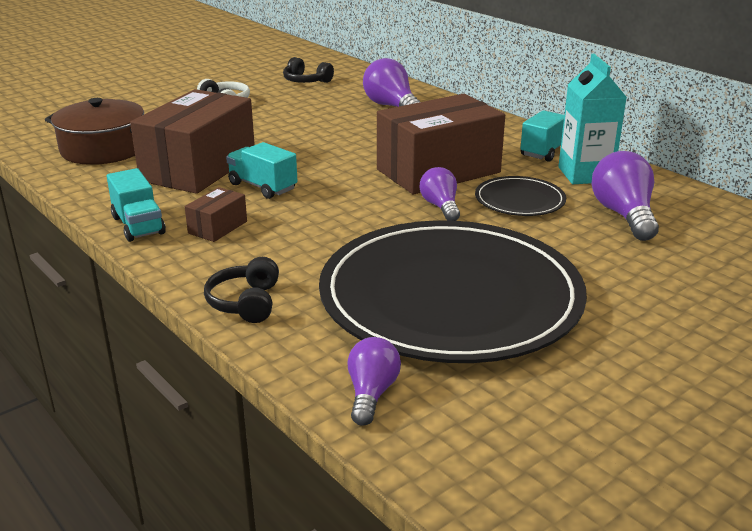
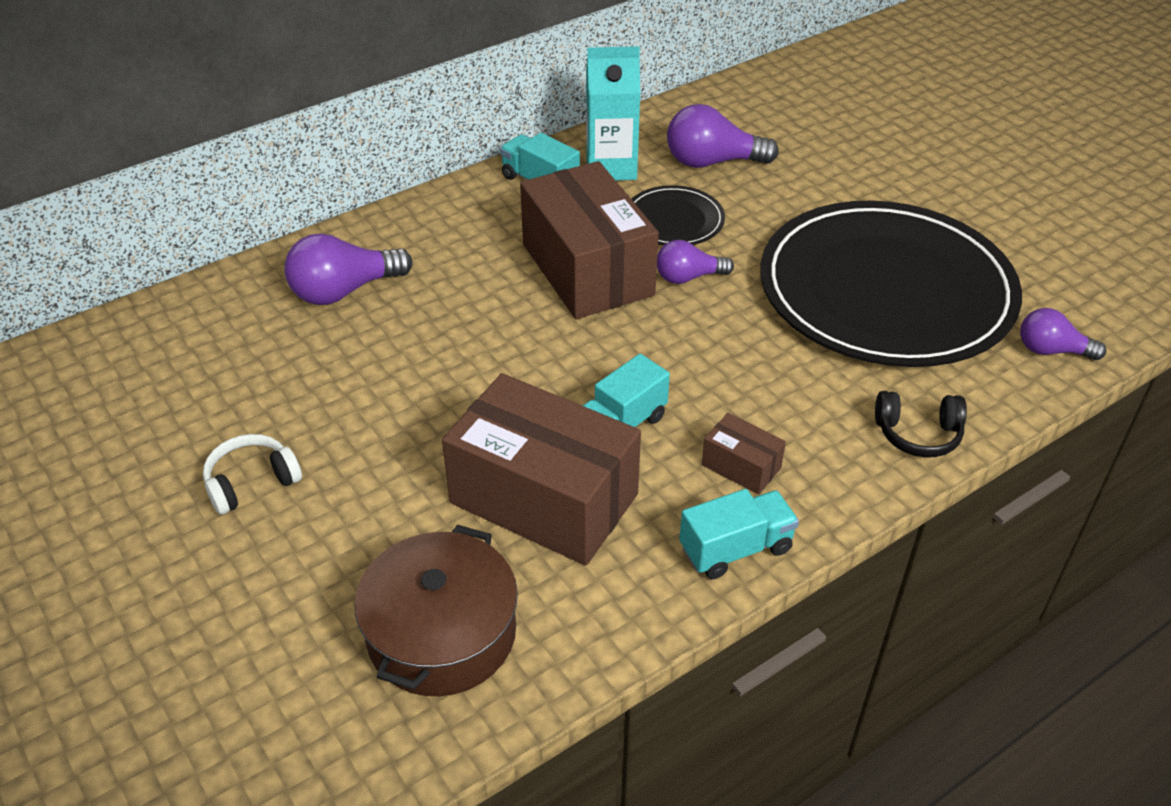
camera: 85 degrees left, 15 degrees up
(306, 81) = (178, 379): black headphones -> none

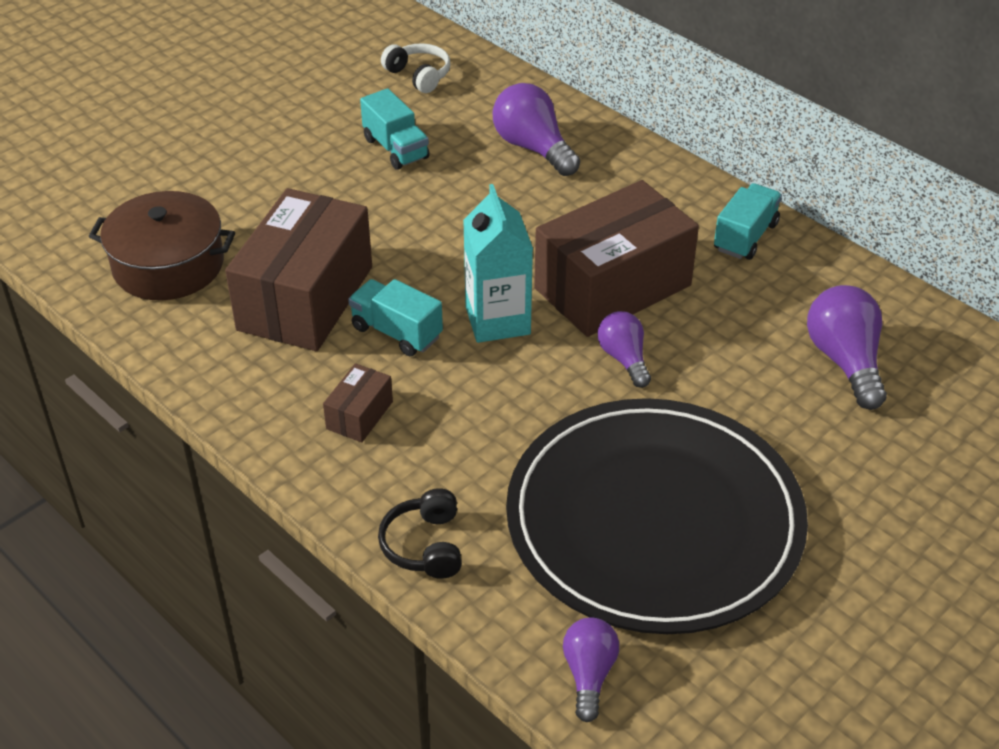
camera: 80 degrees right, 0 degrees up
(251, 482) = (303, 149): white headphones -> white headphones (418, 75)
(611, 167) = (796, 283): turquoise carton -> turquoise carton (497, 320)
(674, 220) = (719, 340): black plate -> none
(735, 549) = (261, 417): turquoise truck -> turquoise truck (396, 149)

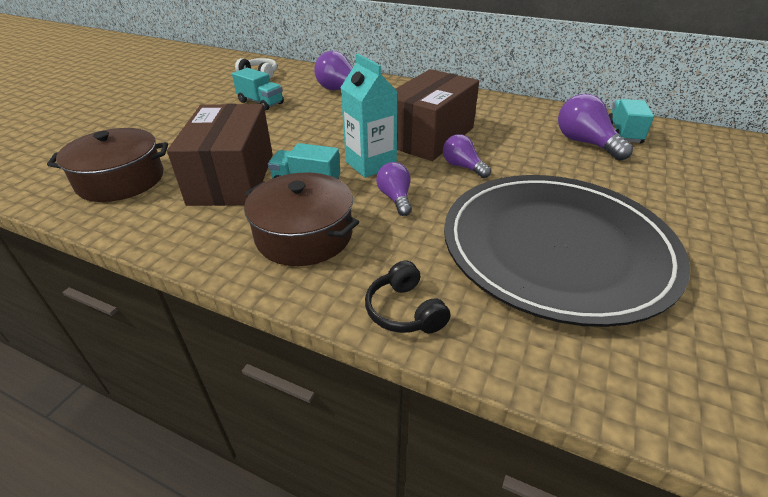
camera: 20 degrees left, 5 degrees down
(359, 415) = (304, 235): brown box -> brown pot
(589, 674) = (606, 374): purple light bulb -> purple light bulb (395, 198)
(745, 237) = (484, 104): turquoise truck -> turquoise truck (623, 133)

